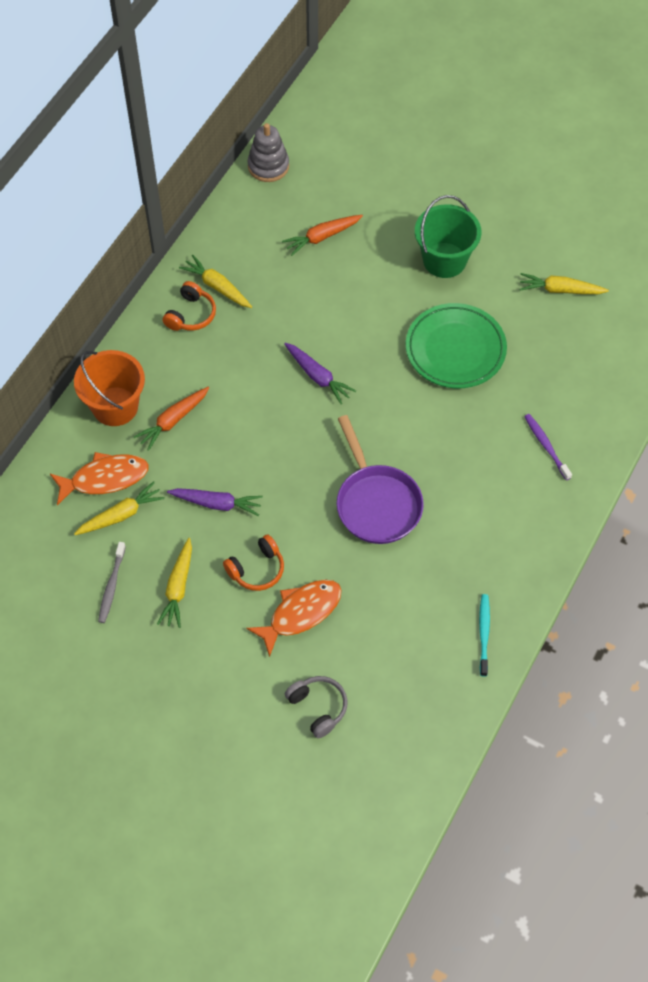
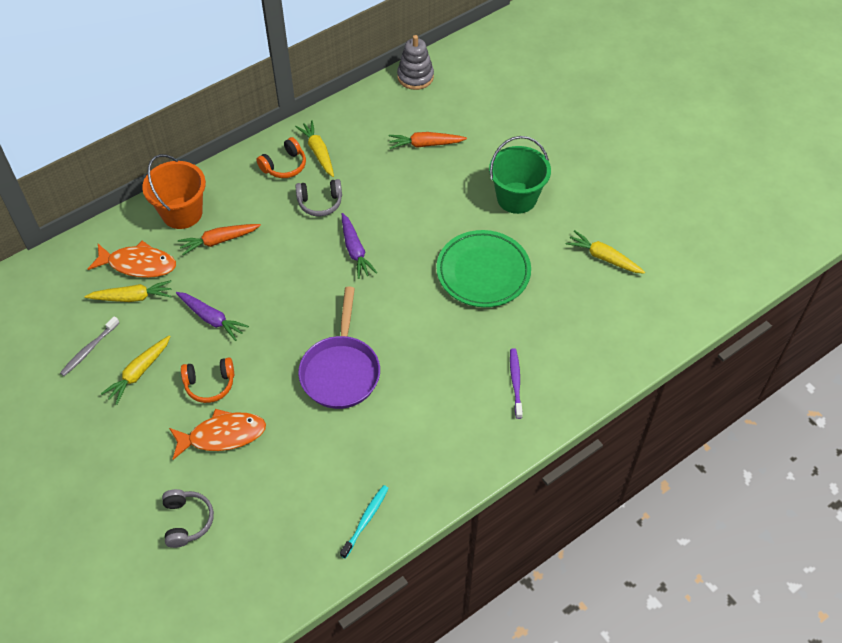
camera: 25 degrees right, 5 degrees down
(252, 340) = (320, 203): none -> grey headphones

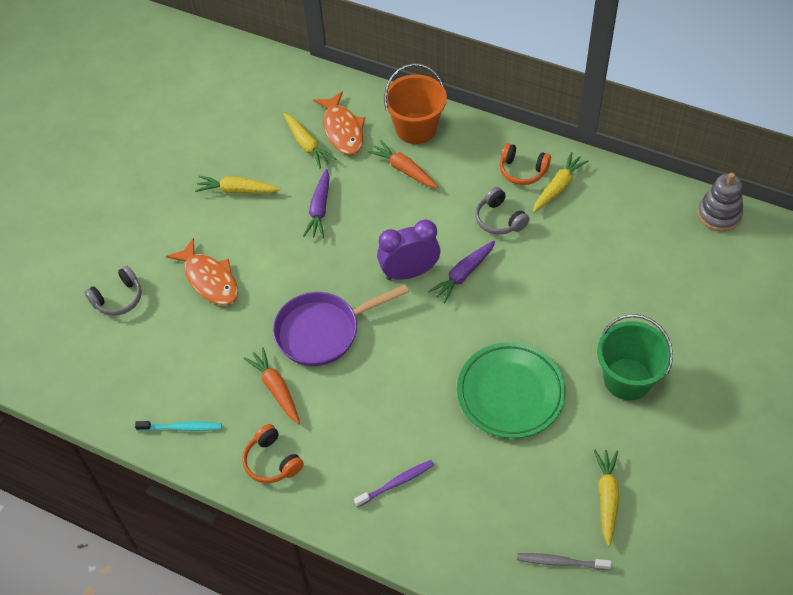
camera: 65 degrees right, 0 degrees up
(89, 350) = (240, 146): grey toothbrush -> grey toothbrush (560, 562)
(210, 384) = (253, 244): orange headphones -> orange headphones (272, 461)
(326, 285) = (409, 272): none -> purple clock
(425, 144) = (636, 266): orange carrot -> orange carrot (276, 389)

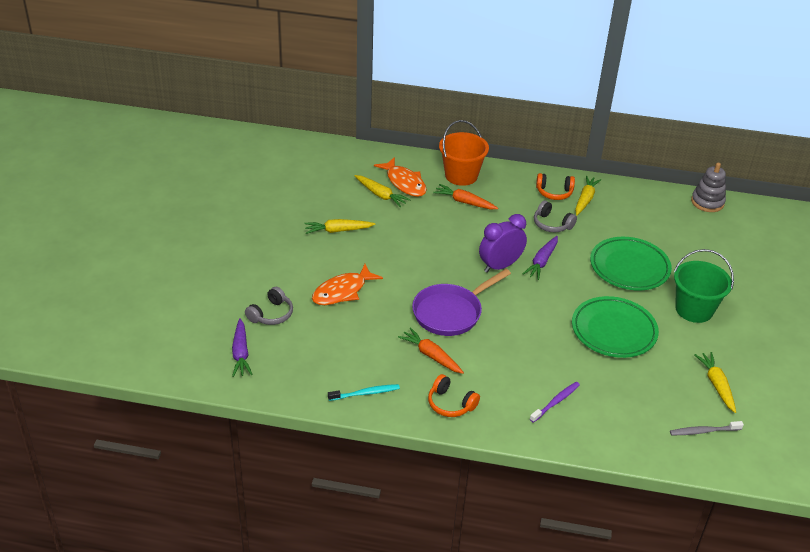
camera: 20 degrees left, 15 degrees down
(209, 279) = (342, 291): orange fish -> orange fish turned 105 degrees clockwise
(319, 209) = (410, 235): purple carrot -> purple carrot (241, 353)
(571, 301) = (629, 267): none -> green plate

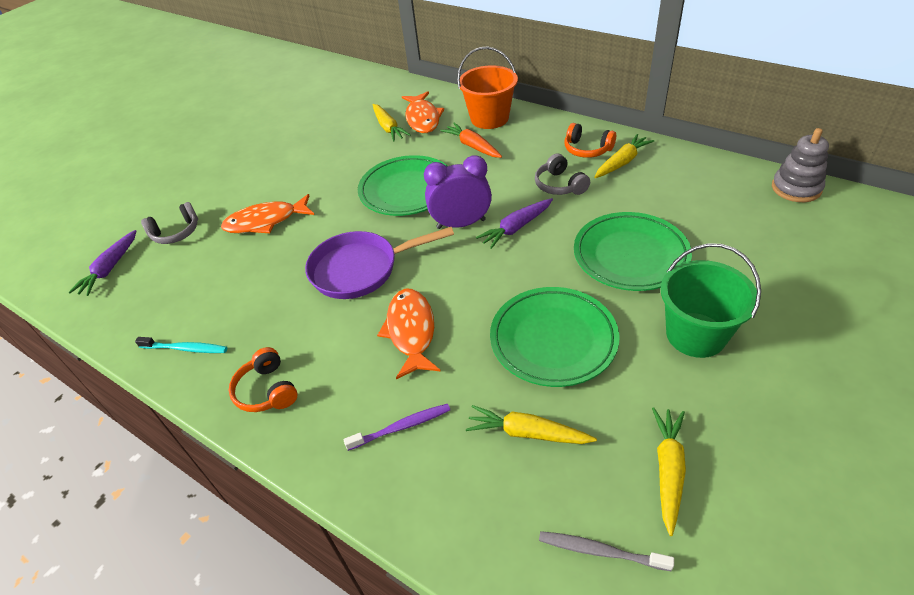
camera: 30 degrees right, 5 degrees up
(338, 231) = (316, 157): yellow carrot -> yellow carrot (527, 433)
(431, 355) = (296, 318): orange carrot -> none
(439, 247) = (407, 190): none -> green plate
(519, 346) = (411, 331): none -> orange fish

